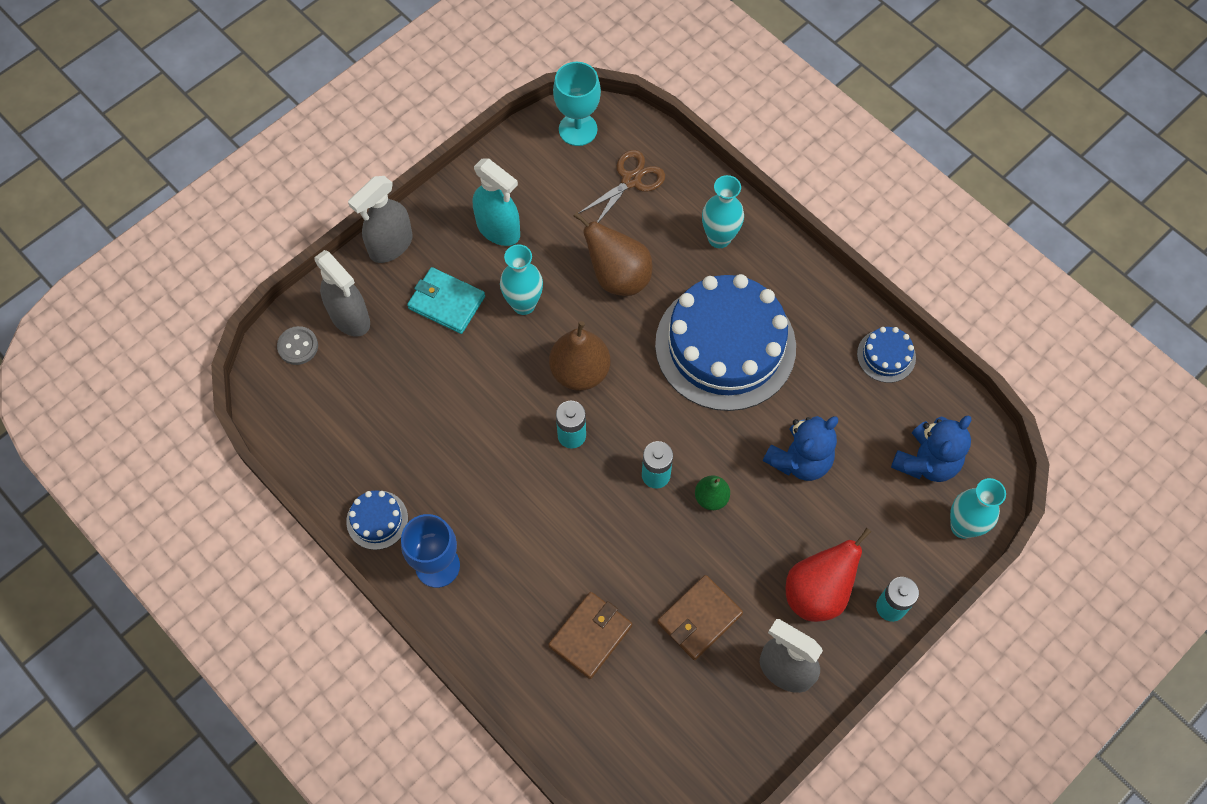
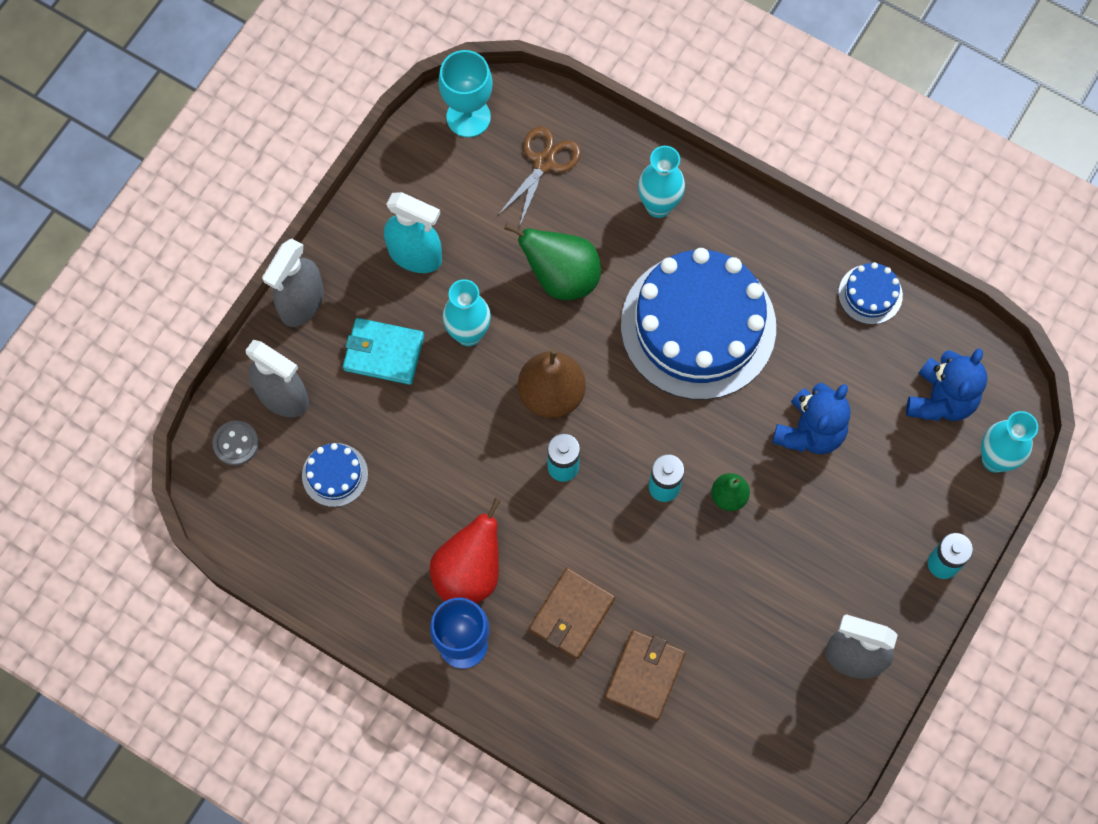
camera: 15 degrees left, 5 degrees up
(377, 520) = (383, 612): blue cake -> blue cake (335, 475)
(618, 276) = (561, 277): brown pear -> green pear
(699, 618) = (751, 627): brown wallet -> brown wallet (571, 614)
(817, 592) = (865, 568): red pear -> red pear (469, 572)

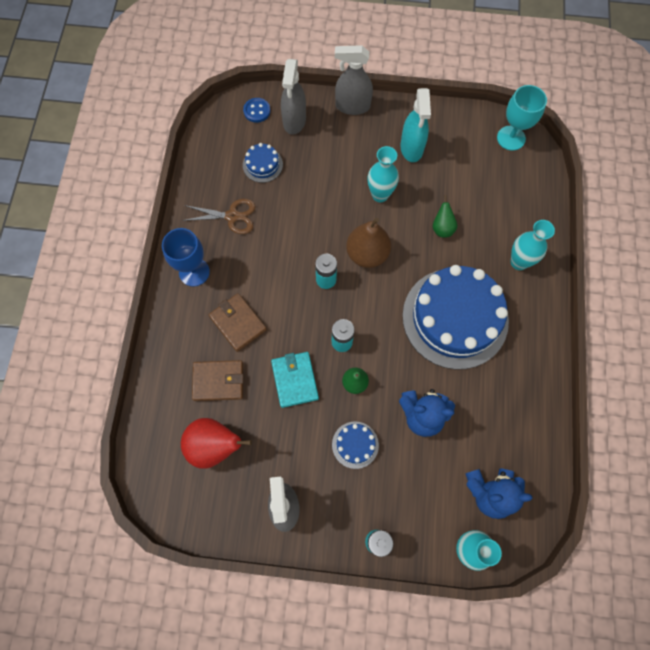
camera: 65 degrees right, 0 degrees up
(236, 443) = (257, 111): grey button -> blue button
(384, 353) = (345, 157): turquoise wallet -> turquoise wallet (295, 380)
(469, 572) = (238, 257): red pear -> red pear (214, 446)
(544, 162) = (507, 188): brown scissors -> brown scissors (232, 216)
(561, 277) = (442, 228): green pear -> green pear, size x0.56
(571, 614) = (238, 323): brown wallet -> brown wallet turned 45 degrees clockwise
(870, 294) = (536, 415): blue cake -> blue cake (355, 445)

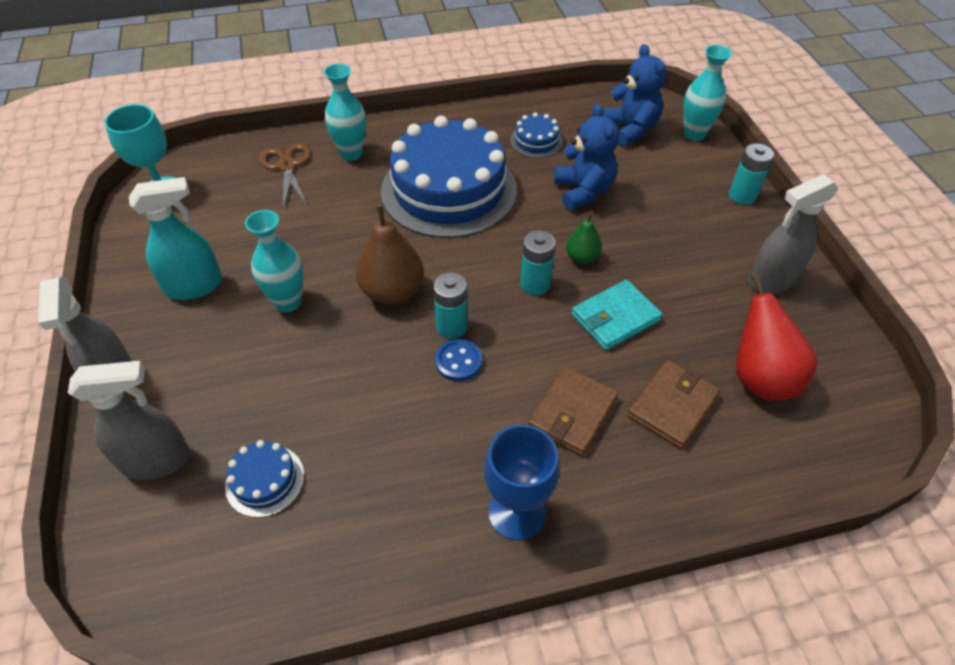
camera: 110 degrees left, 20 degrees down
(218, 381) = (672, 406): brown wallet -> brown wallet turned 60 degrees clockwise
(232, 216) = (386, 492): brown scissors -> brown scissors (287, 166)
(257, 111) = (138, 535): blue button -> blue button (458, 361)
(355, 445) = (655, 238): blue cake -> blue cake (536, 141)
(442, 228) = (325, 226): green pear -> none

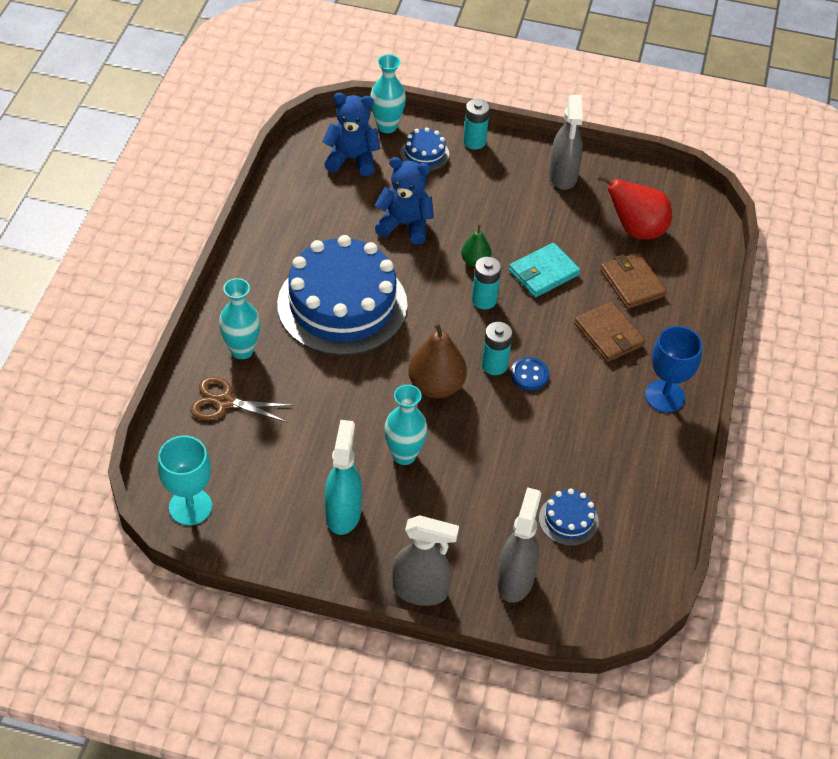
camera: 65 degrees left, 0 degrees up
(536, 141) = (321, 222): blue cake -> blue cake (424, 154)
(615, 317) = (543, 273): turquoise wallet -> turquoise wallet turned 60 degrees clockwise

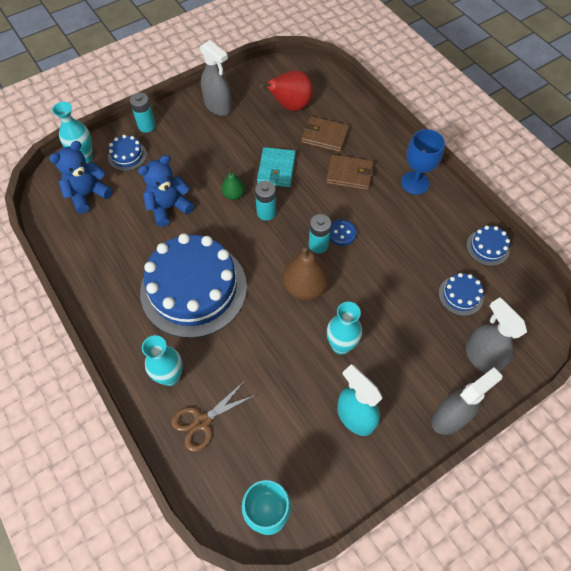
camera: 45 degrees left, 10 degrees up
(656, 509) = (487, 247): none -> blue cake

